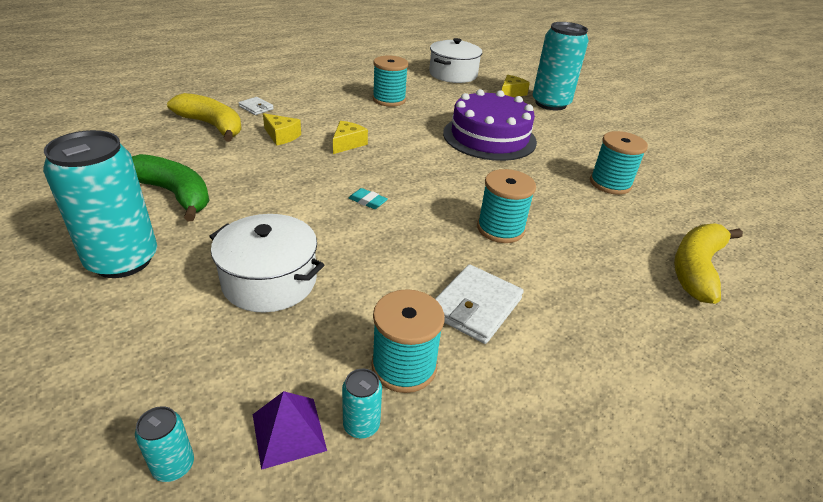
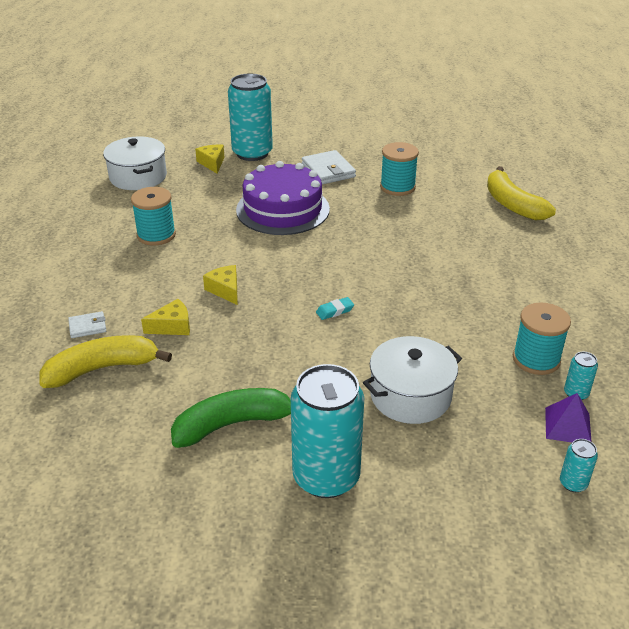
camera: 55 degrees left, 0 degrees up
(475, 307) = (497, 308): white wallet -> white wallet (328, 170)
(500, 229) = (419, 261): turquoise spool -> none

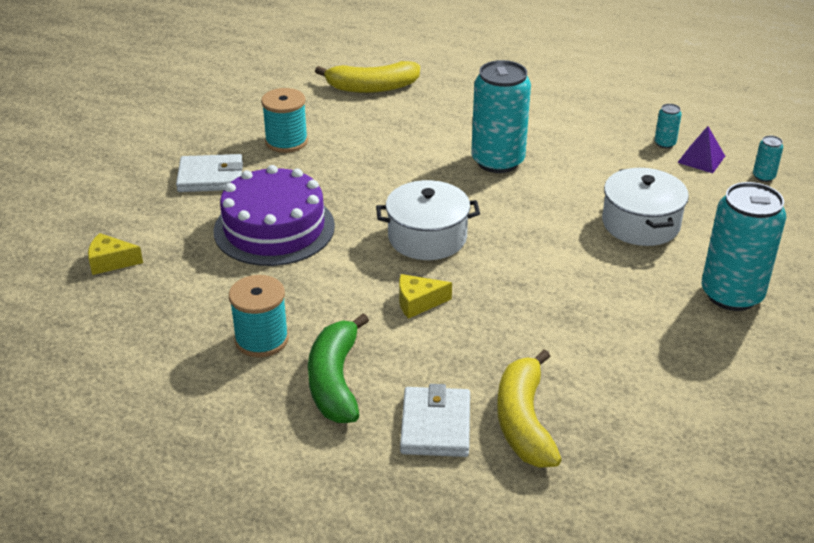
camera: 70 degrees left, 0 degrees up
(87, 327) = (435, 425): white wallet -> white wallet, size x1.80
(138, 177) = (89, 335): white pot -> white pot (427, 237)
(172, 326) = (468, 354): yellow cheese -> none
(233, 424) = (647, 337): green banana -> green banana (335, 381)
(252, 153) = (114, 224): turquoise can -> turquoise can (497, 161)
(335, 311) = (495, 236): turquoise eraser -> none
(536, 359) = (615, 148): turquoise spool -> none

